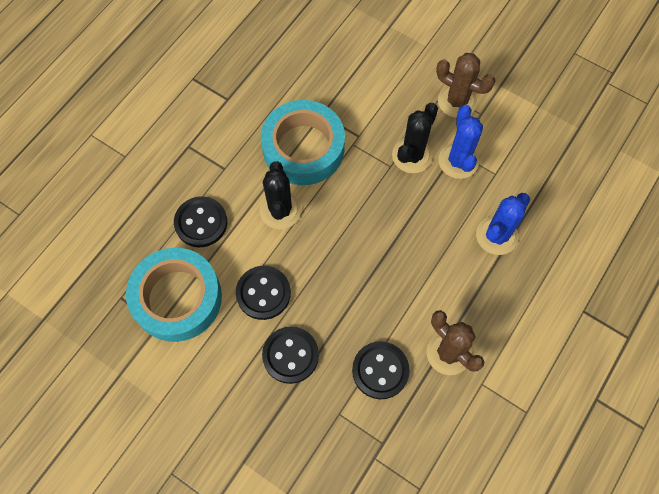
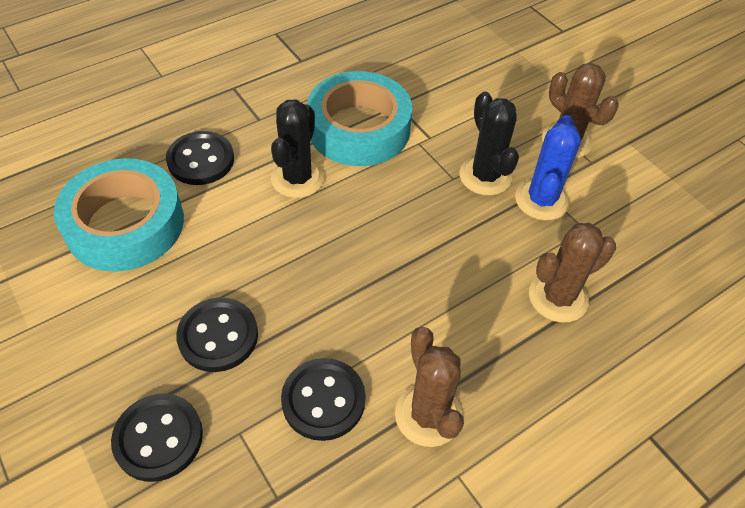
camera: 20 degrees right, 15 degrees down
(263, 293) = (227, 255): black button -> black button (158, 438)
(412, 155) = (485, 176): black cactus -> black cactus turned 75 degrees counterclockwise
(496, 235) = (558, 297): blue cactus -> brown cactus

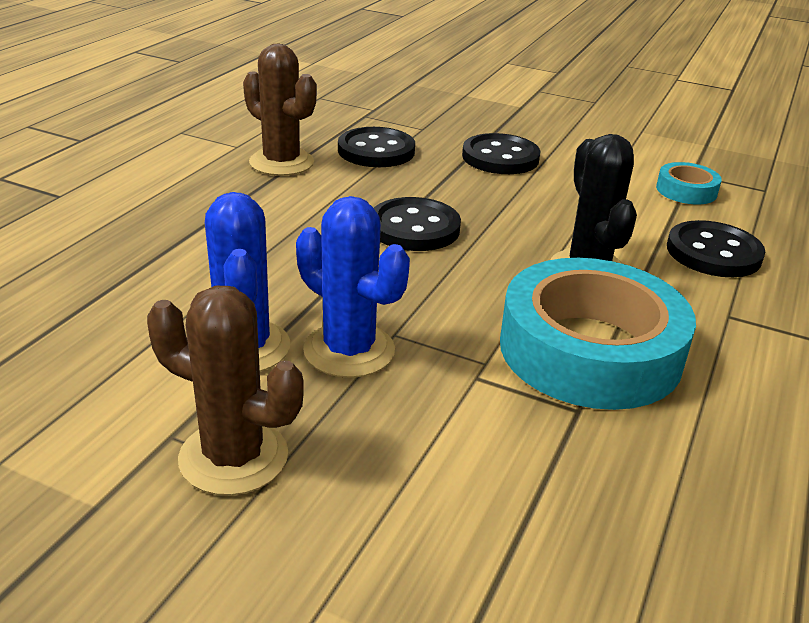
camera: 150 degrees right, 20 degrees down
(125, 224) = (686, 190): turquoise tape -> turquoise tape, size x0.45
(158, 438) = (474, 116): black button -> black button (414, 228)
(485, 176) = (349, 350): black cactus -> blue cactus
(558, 297) = (183, 257): brown cactus -> none

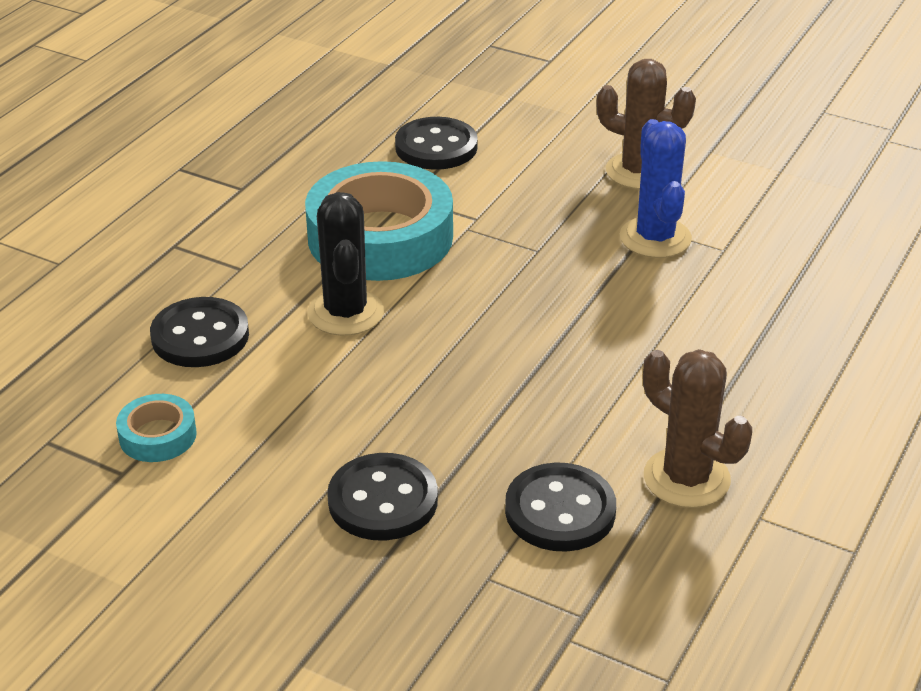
camera: 175 degrees left, 5 degrees up
(349, 350) = (573, 236): blue cactus -> none
(414, 228) = (514, 364): black button -> black button (436, 147)

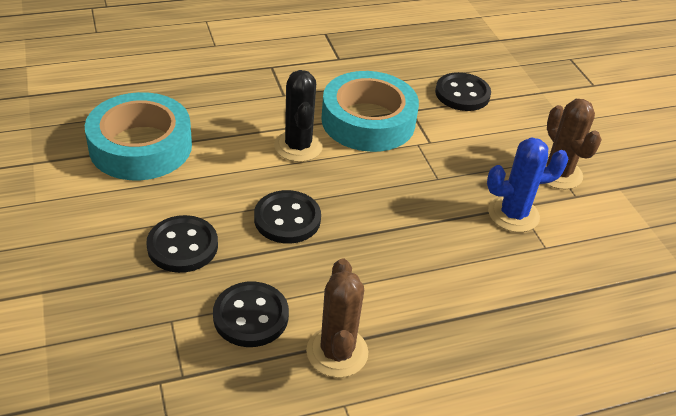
camera: 40 degrees right, 5 degrees up
(158, 435) = (141, 146): turquoise tape -> turquoise tape, size x2.22
(200, 336) = (221, 114): black button -> black button (287, 219)
(346, 313) = (298, 146): black cactus -> black cactus turned 45 degrees counterclockwise
(655, 238) = (513, 214): blue cactus -> blue cactus turned 45 degrees clockwise

